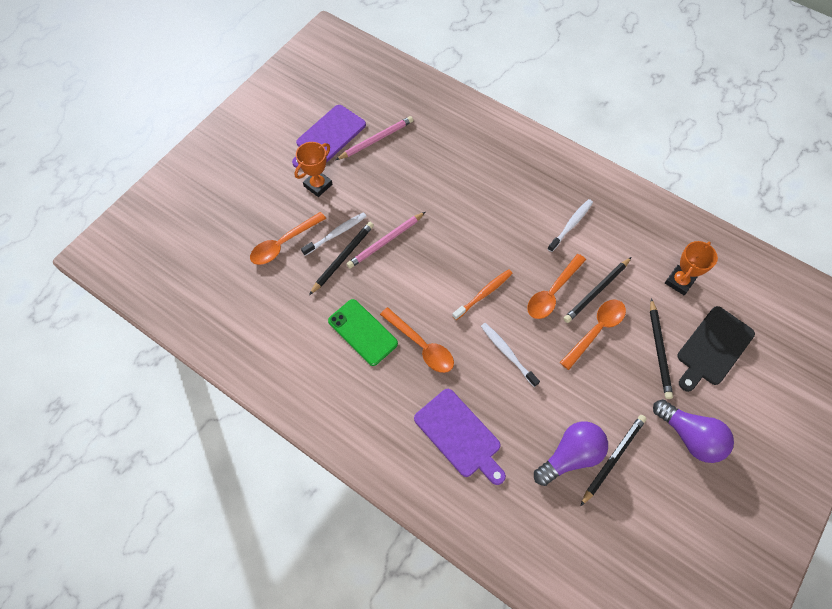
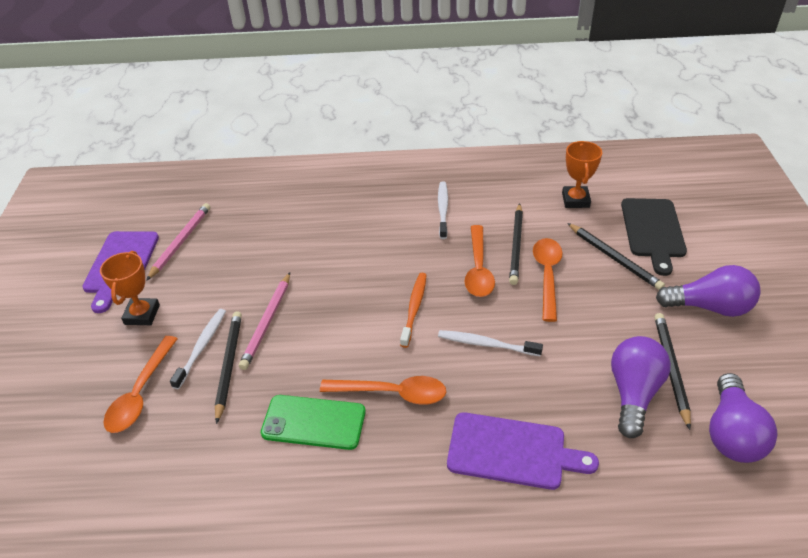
camera: 35 degrees left, 20 degrees down
(607, 528) = (731, 433): none -> purple light bulb

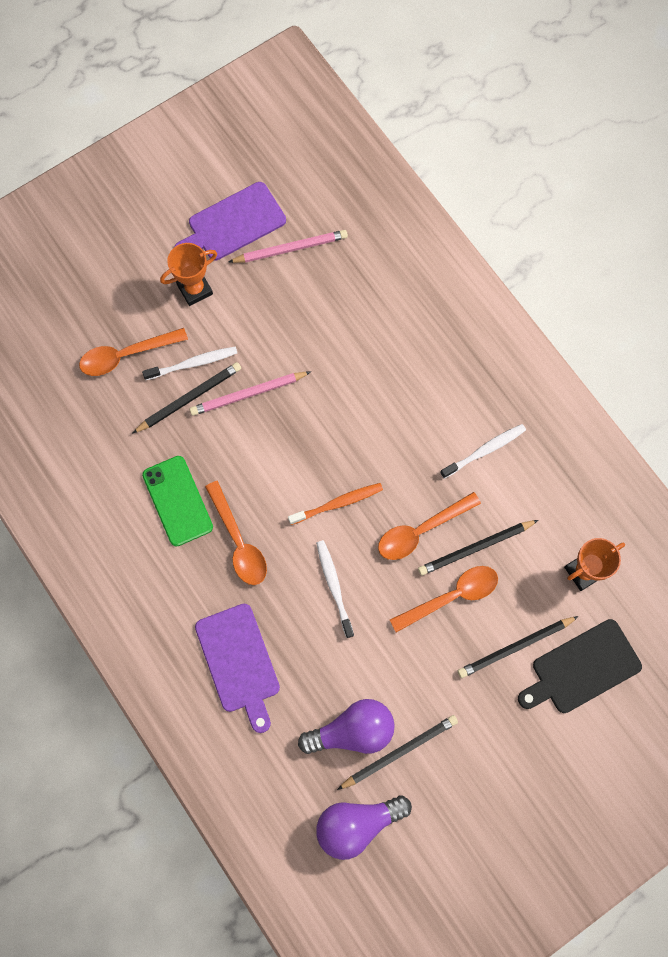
camera: 55 degrees right, 30 degrees up
(614, 258) = (515, 647): black pencil -> black pencil turned 45 degrees clockwise
(709, 307) = (500, 760): purple light bulb -> none

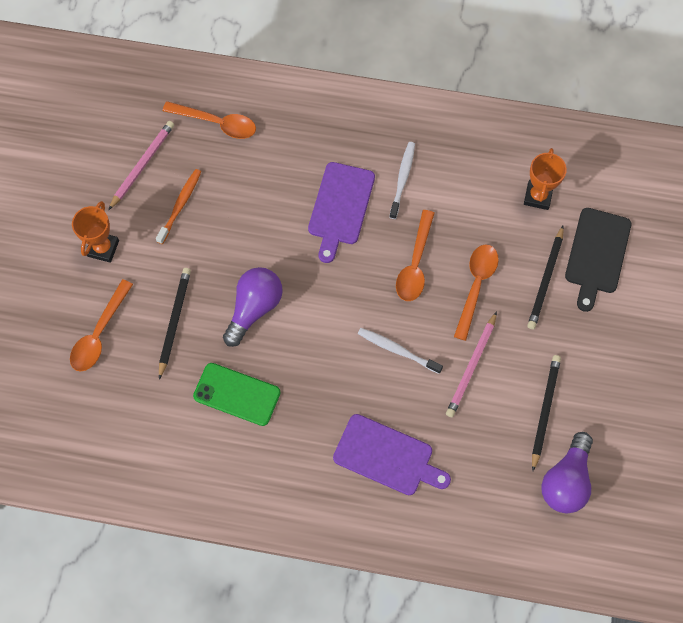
camera: 45 degrees left, 5 degrees down
(192, 363) = (153, 297): white toothbrush -> none
(233, 224) = (85, 183): purple cutting board -> purple cutting board (340, 207)
(238, 542) = (306, 381): orange spoon -> orange spoon (217, 123)
(248, 394) = (212, 282): pink pencil -> pink pencil (472, 366)
(337, 503) = (344, 297): orange toothbrush -> orange toothbrush (180, 205)
(353, 731) = (503, 427): purple light bulb -> purple light bulb (254, 308)
(476, 548) = (459, 243): black pencil -> none

